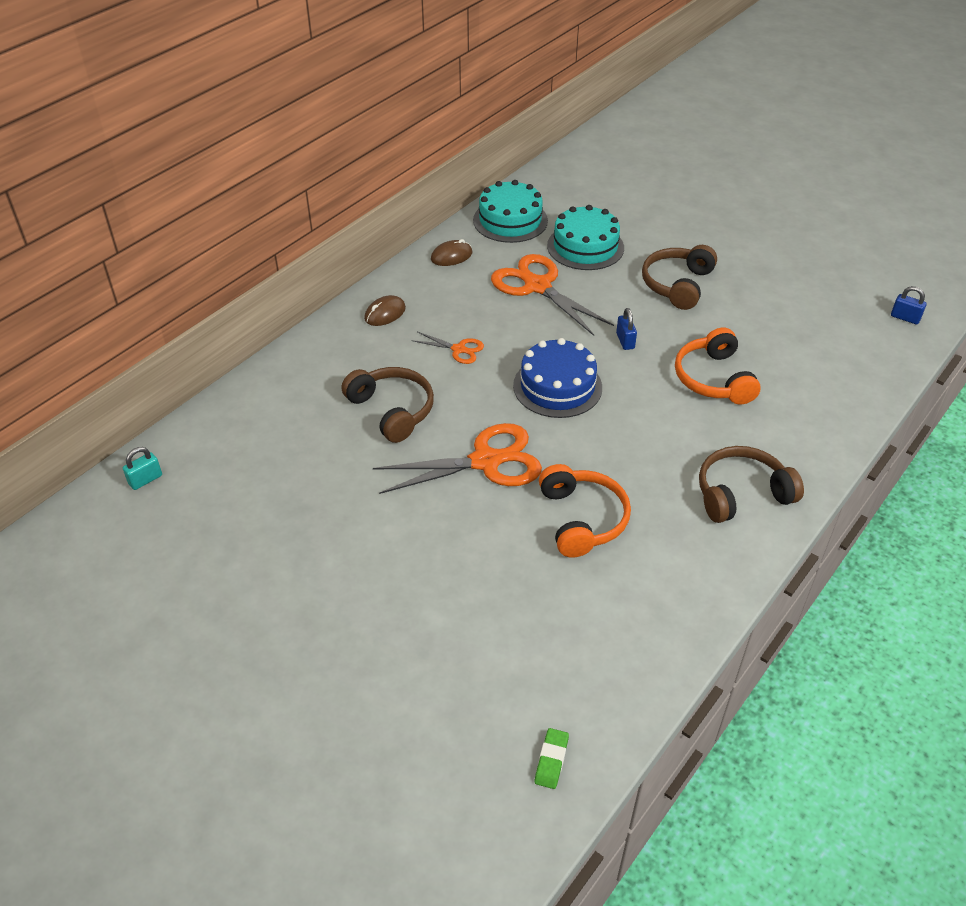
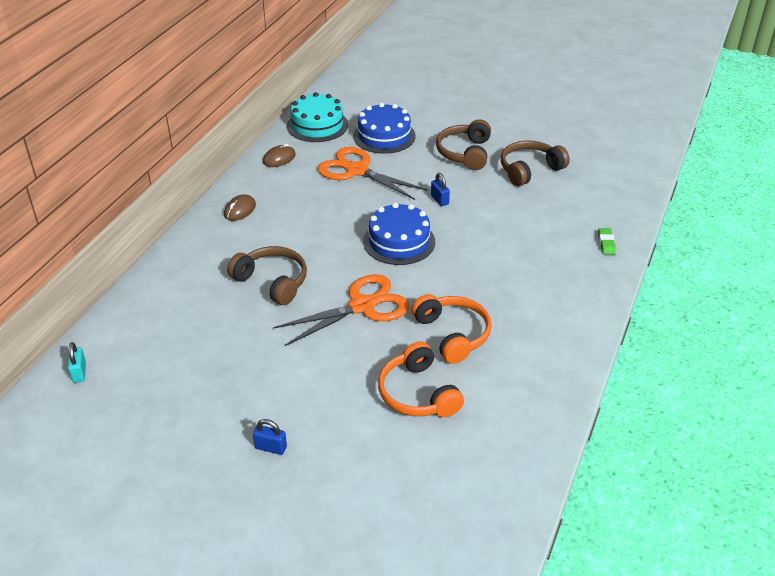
camera: 15 degrees left, 5 degrees down
(145, 480) = (79, 372): turquoise padlock -> turquoise padlock turned 45 degrees counterclockwise
(459, 349) = (310, 227): orange scissors -> none
(551, 760) = (491, 513): green eraser -> green eraser (606, 243)
(585, 247) = (384, 136): turquoise cake -> blue cake
(713, 379) = (516, 216): orange headphones -> orange headphones (418, 393)
(741, 494) = (565, 294): brown headphones -> brown headphones (529, 170)
(905, 318) = (639, 151): blue padlock -> blue padlock (271, 447)

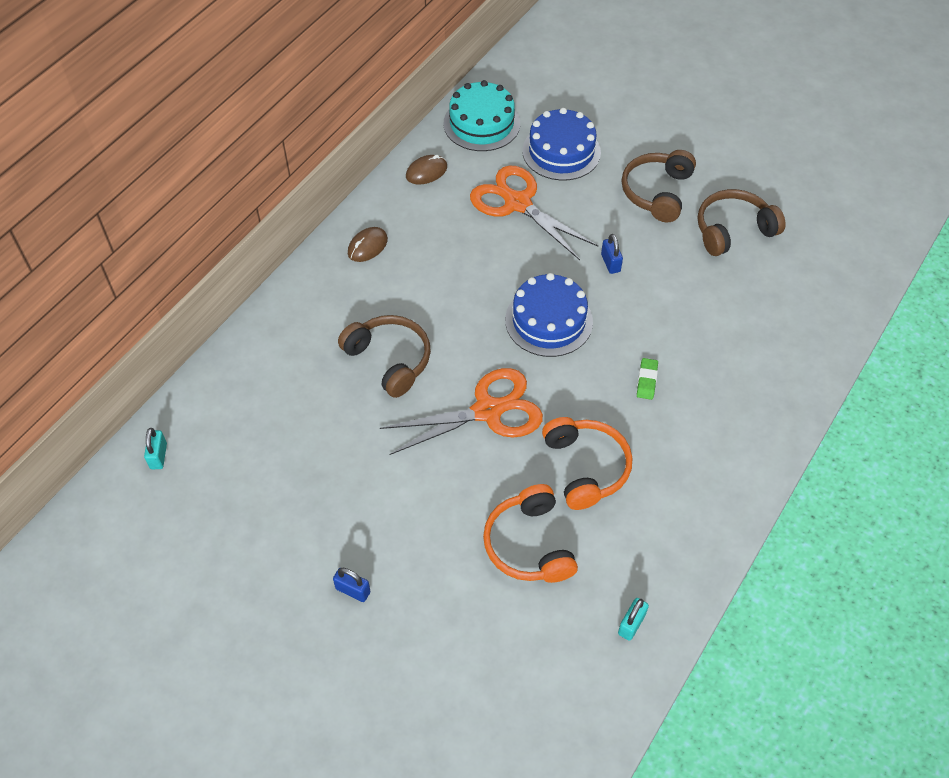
camera: 10 degrees right, 15 degrees up
(518, 438) = (631, 624): none -> turquoise padlock
(606, 243) = (802, 359): green eraser -> green eraser (646, 380)

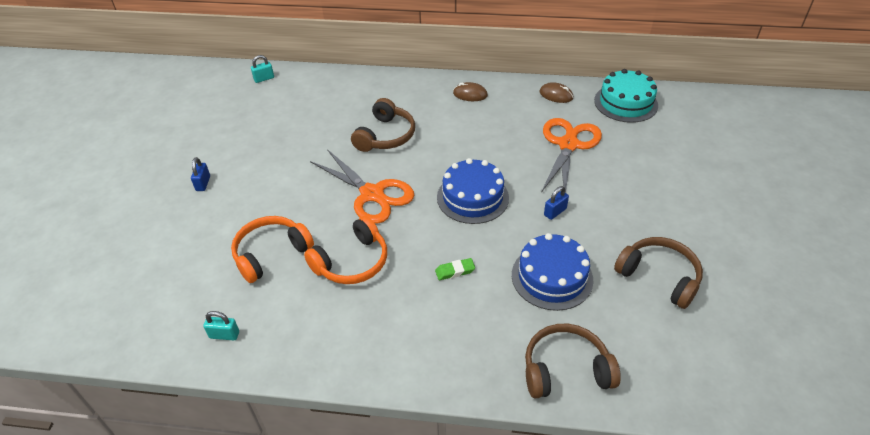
camera: 65 degrees right, 10 degrees down
(561, 151) = (640, 149): blue cake -> blue cake (552, 277)
(657, 192) = (653, 215): brown headphones -> brown headphones (565, 369)

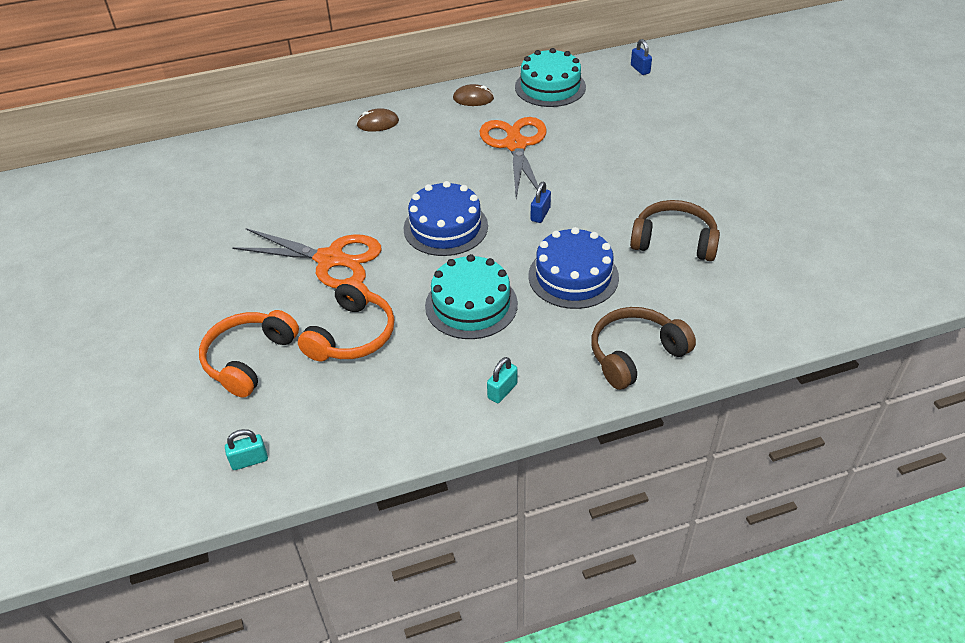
camera: 25 degrees left, 0 degrees up
(203, 183) = (108, 314): blue padlock -> blue padlock (640, 69)
(264, 79) = (107, 175): turquoise padlock -> turquoise padlock (502, 391)
(385, 136) = (306, 194): brown headphones -> none
(455, 271) = (471, 305): green eraser -> turquoise cake

